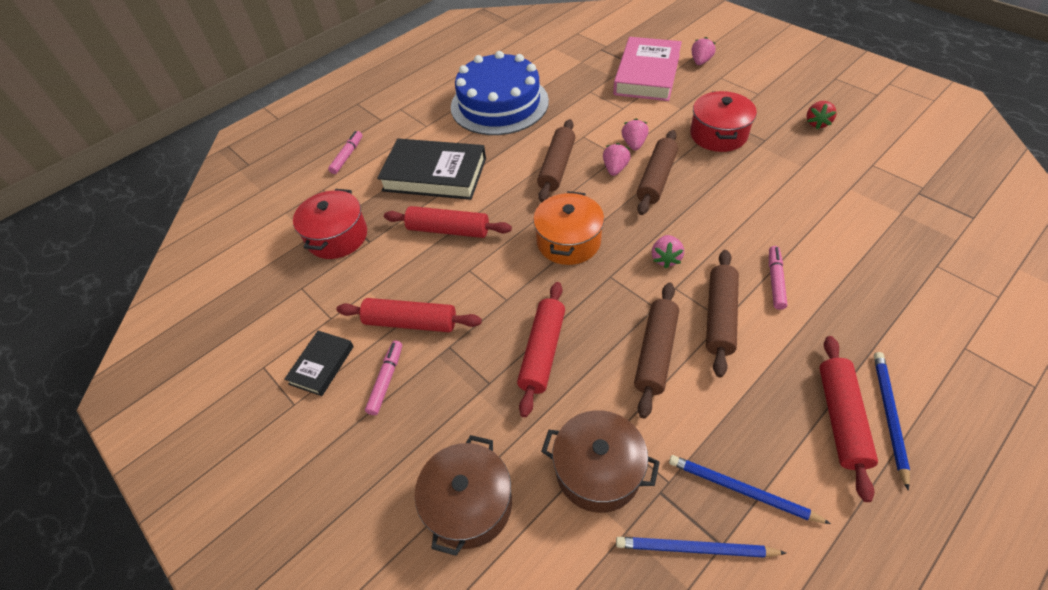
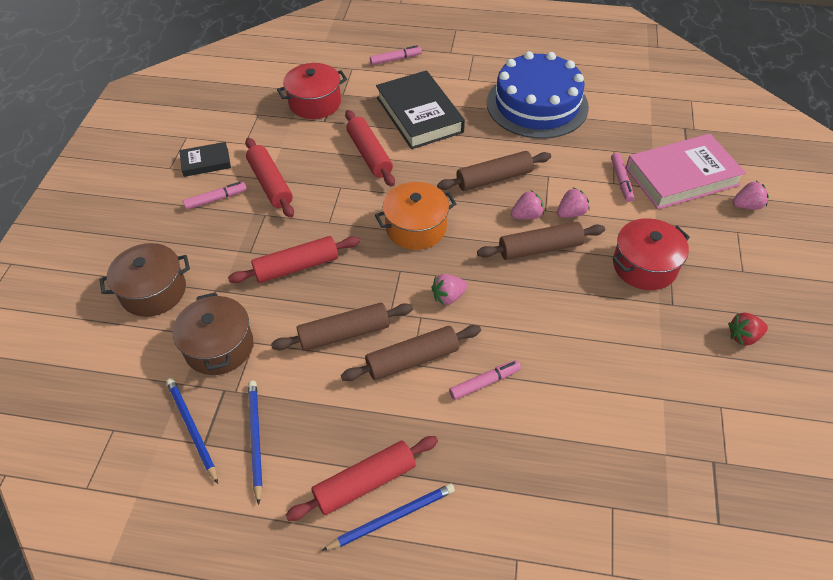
camera: 50 degrees right, 0 degrees up
(624, 103) = (621, 181): none -> pink marker

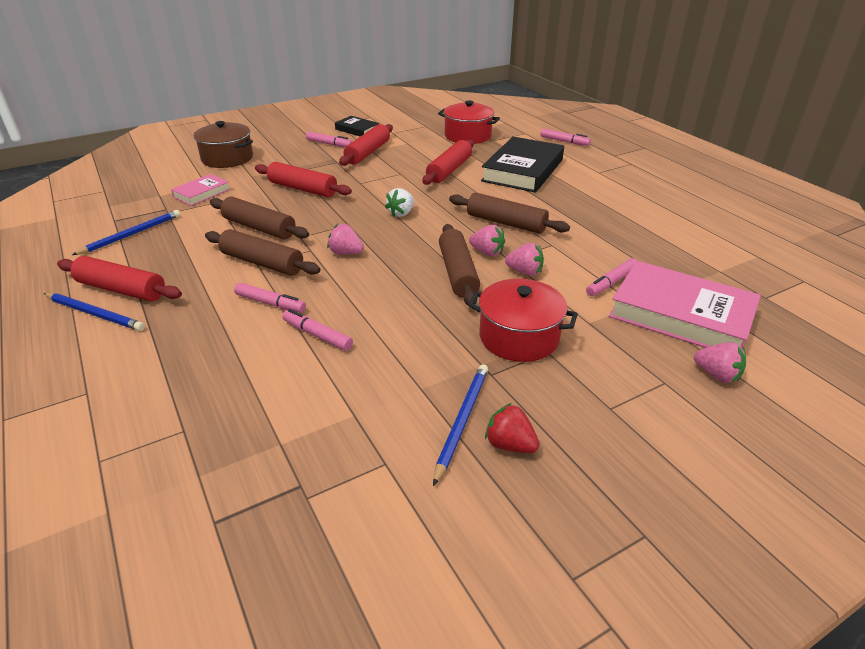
camera: 50 degrees right, 15 degrees down
(192, 429) = (123, 212): blue pencil -> blue pencil (461, 421)
(219, 346) = (202, 193): brown pot -> pink book
(416, 227) = (401, 213): orange pot -> white strawberry
(537, 104) = (628, 208): blue cake -> none
(540, 248) = (458, 273): brown rolling pin -> brown rolling pin turned 45 degrees clockwise
(555, 374) = (317, 335): none -> pink marker

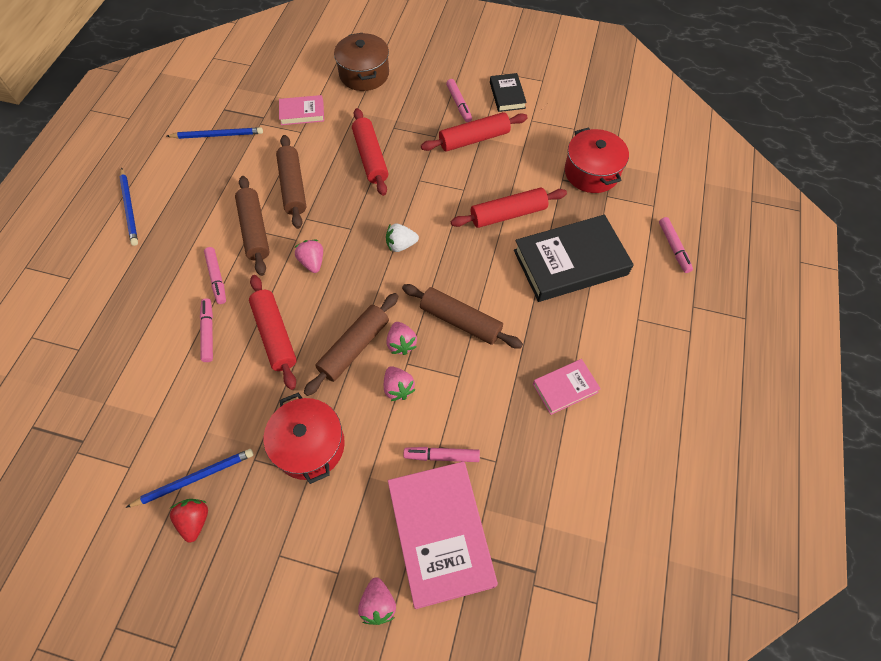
camera: 45 degrees right, 25 degrees up
(121, 289) = (161, 194): red rolling pin -> red rolling pin (275, 335)
(506, 223) = (460, 321): brown rolling pin -> brown rolling pin turned 45 degrees counterclockwise
(617, 214) = (565, 388): none -> pink book

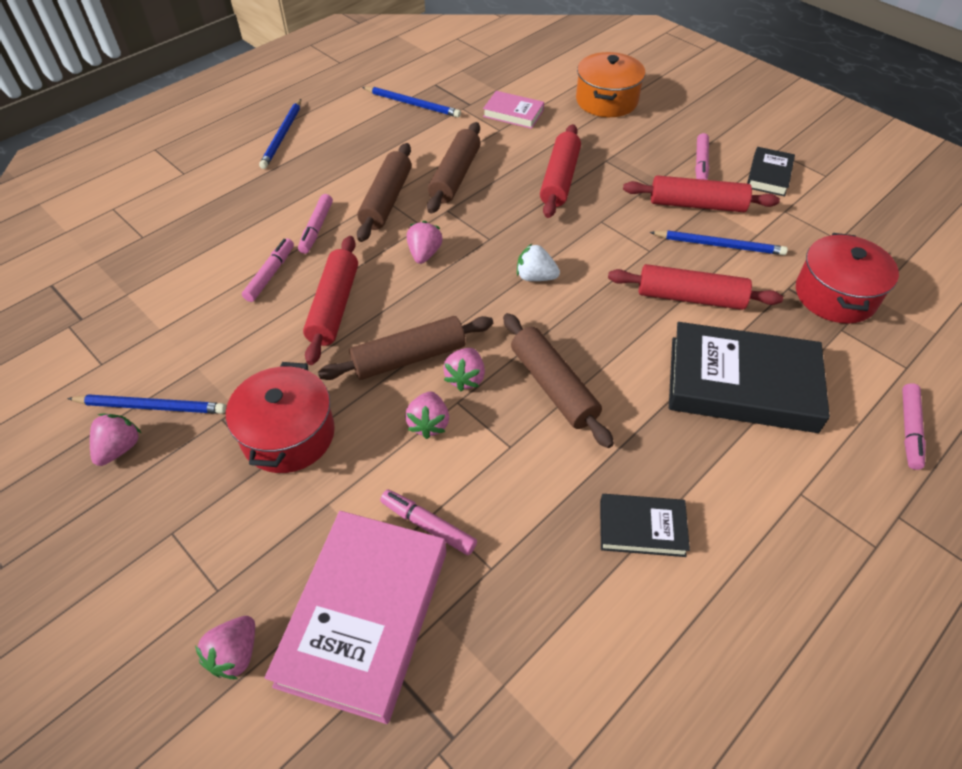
camera: 30 degrees right, 10 degrees down
(195, 520) = (119, 448): red strawberry -> pink strawberry
(364, 74) = (606, 101): brown pot -> orange pot
(504, 165) = (719, 245): none -> blue pencil
(565, 388) = (642, 528): pink book -> black book

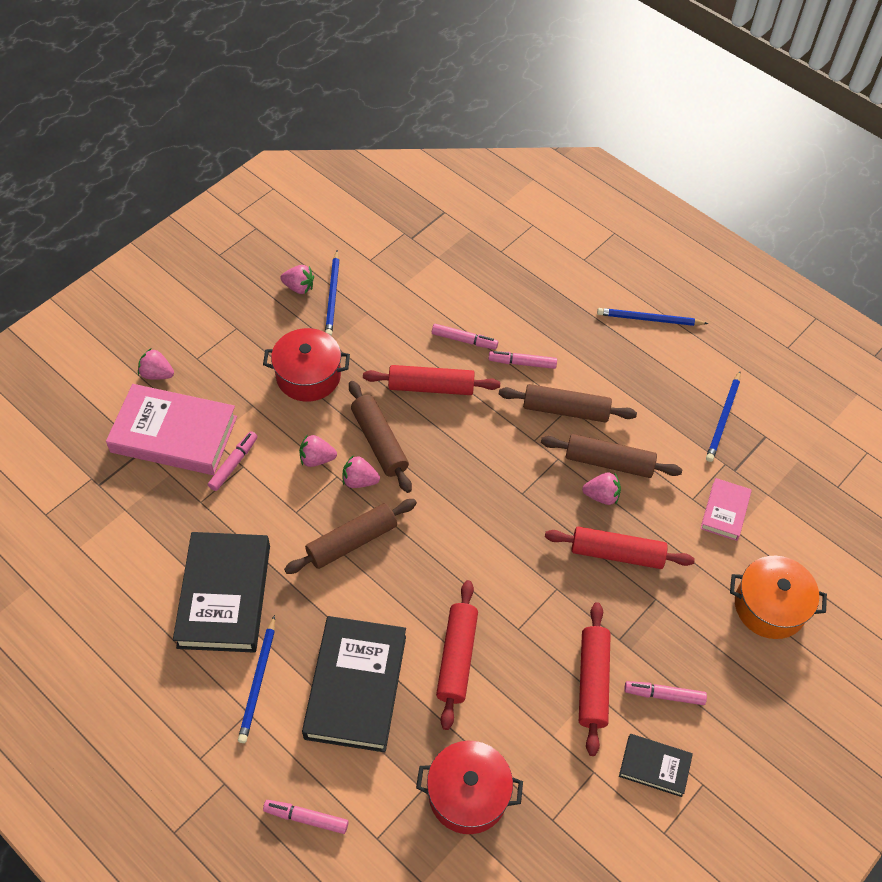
camera: 85 degrees right, 5 degrees up
(424, 254) = (497, 444): pink strawberry -> pink strawberry (601, 496)
(535, 277) = (474, 530): white strawberry -> none
(642, 528) = (224, 595): black book -> black book, size x1.97
(719, 245) = (532, 694): blue pencil -> blue pencil (258, 681)

